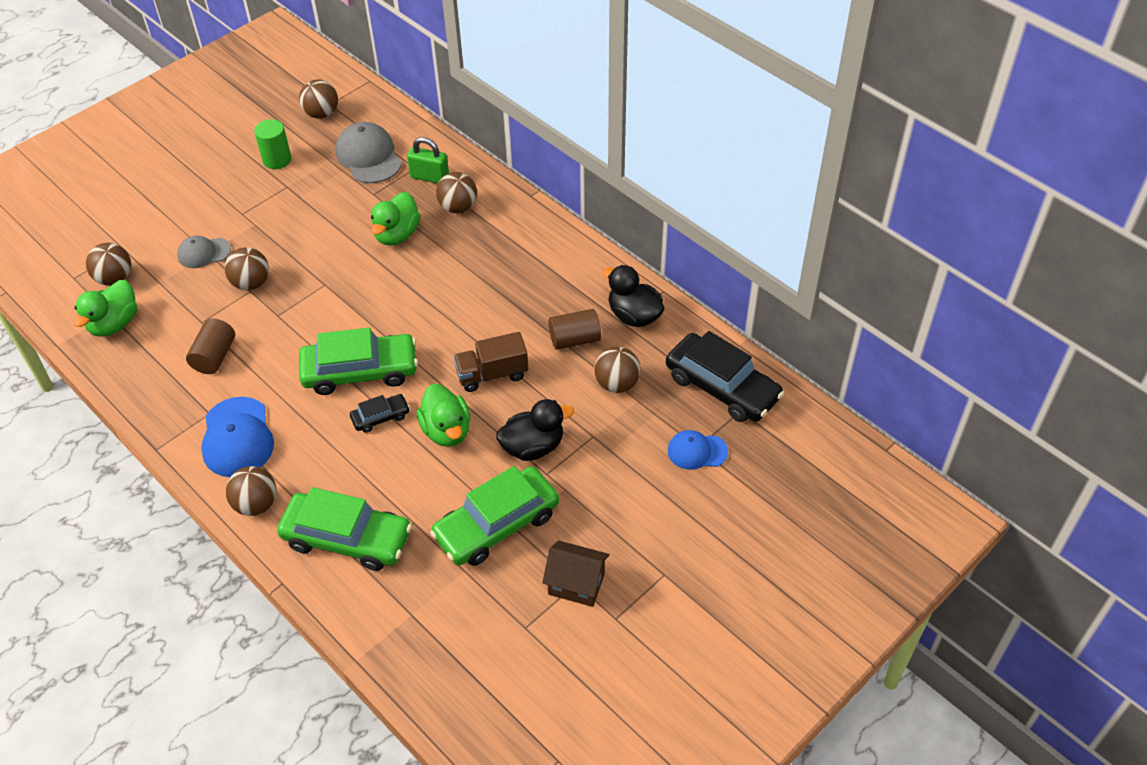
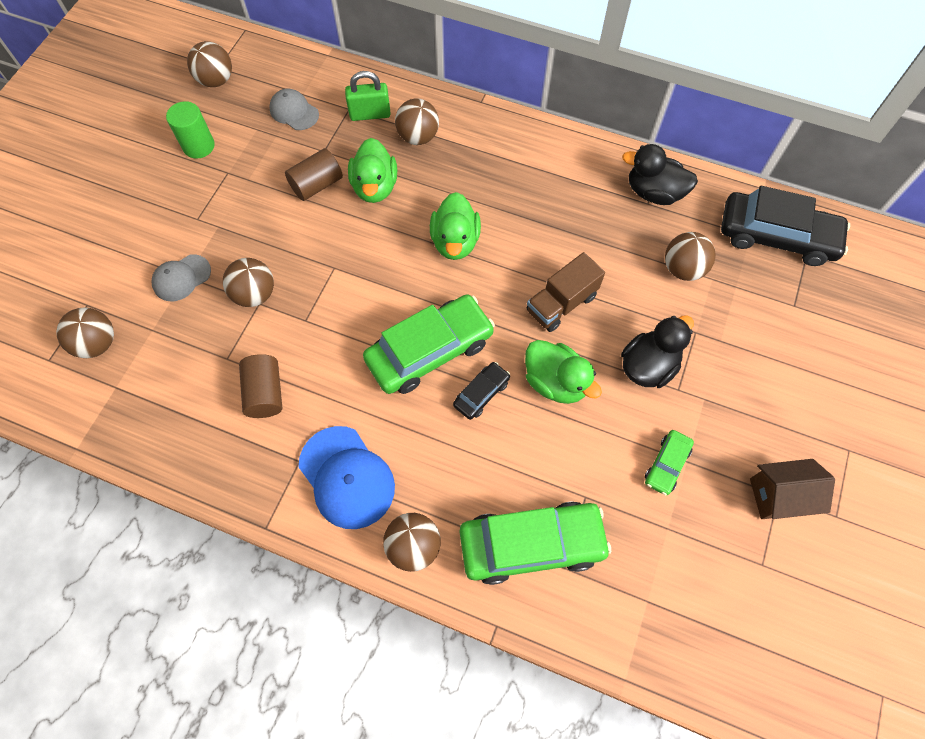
camera: 25 degrees left, 15 degrees up
(114, 324) = (129, 397): green duck -> green duck (455, 242)
(368, 156) = (294, 112): grey cap -> grey cap, size x0.61
(496, 525) = (666, 464): green car -> green car, size x0.48
(574, 339) = (615, 237): brown cylinder -> brown cylinder (317, 185)
(697, 451) = (796, 310): blue cap -> none

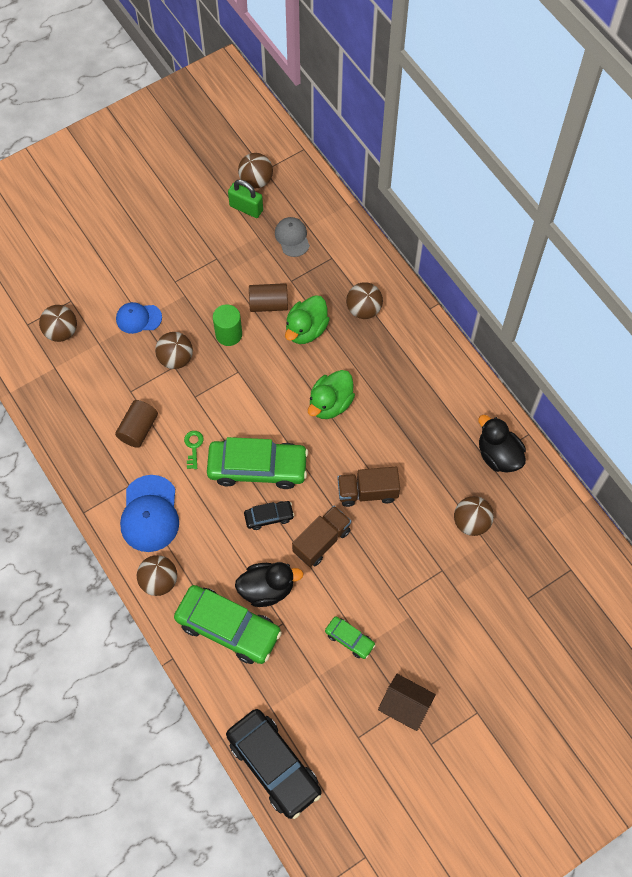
camera: 35 degrees right, 0 degrees up
(181, 278) = (138, 318): grey cap -> blue cap
(199, 146) = (211, 226): green cylinder -> green cylinder (229, 334)
(343, 373) = (193, 447): none -> green key
(370, 114) = (343, 271): green padlock -> green padlock (246, 208)
(555, 382) = (321, 541): green duck -> brown truck
(648, 366) = (390, 571): black duck -> black duck (267, 589)
(666, 464) = (349, 639): green car -> green car turned 120 degrees counterclockwise
(776, 236) = (560, 543): black car -> black car (274, 765)

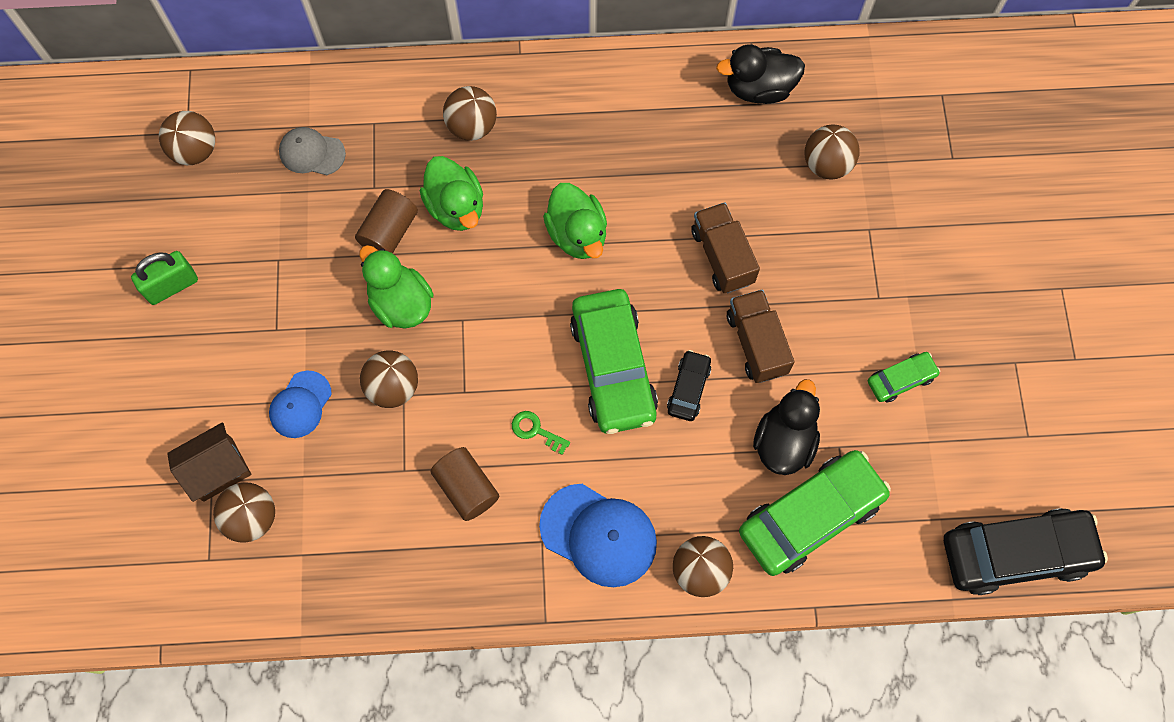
camera: 60 degrees left, 5 degrees up
(229, 334) = (401, 303): green cylinder -> green duck
(246, 208) = (228, 184): green padlock -> green padlock (172, 286)
(257, 468) = (613, 367): green car -> green car turned 135 degrees clockwise
(367, 492) = (722, 256): brown truck -> brown truck turned 135 degrees clockwise
(405, 706) = (1016, 363): brown house -> brown house (218, 469)

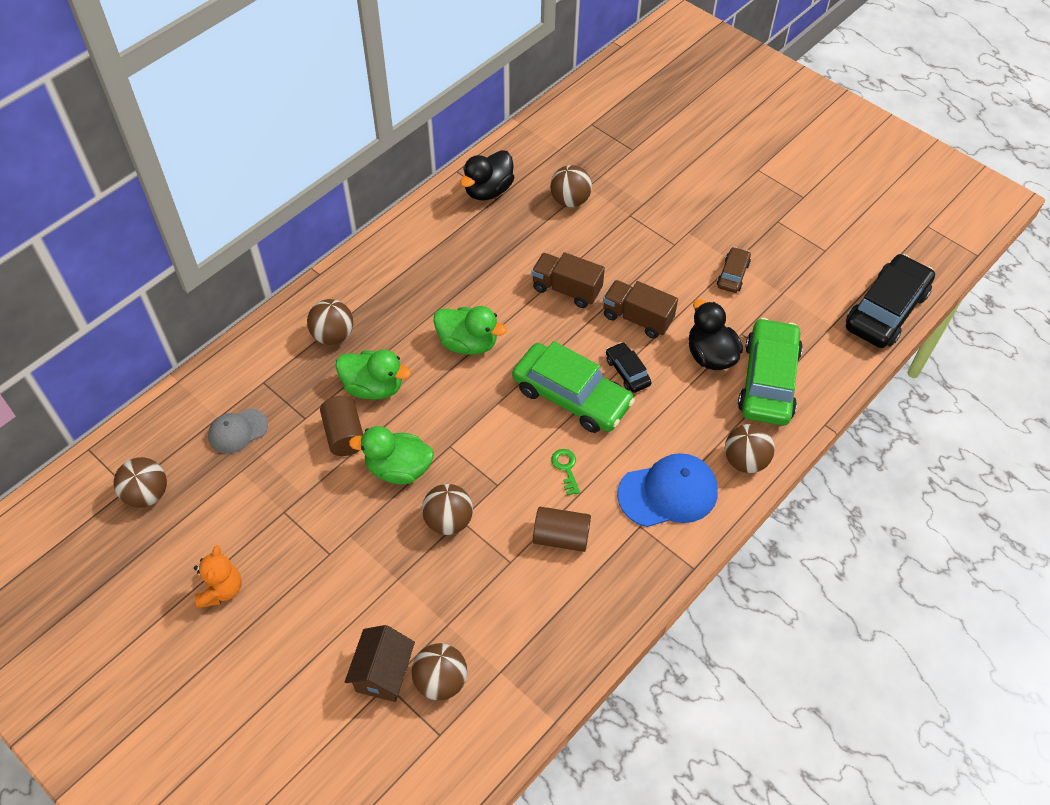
camera: 45 degrees left, 15 degrees down
(172, 286) = (221, 590): green padlock -> orange teddy bear
(300, 405) = (397, 583): blue cap -> none
(536, 431) = (566, 468): green key -> green key turned 90 degrees clockwise
(901, 379) = (733, 274): green car -> brown car

